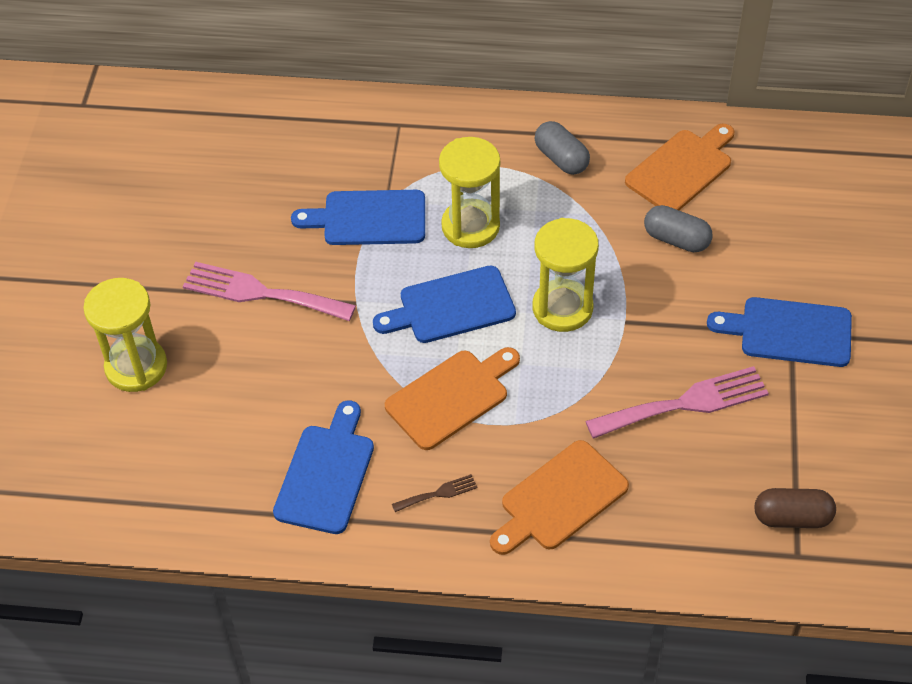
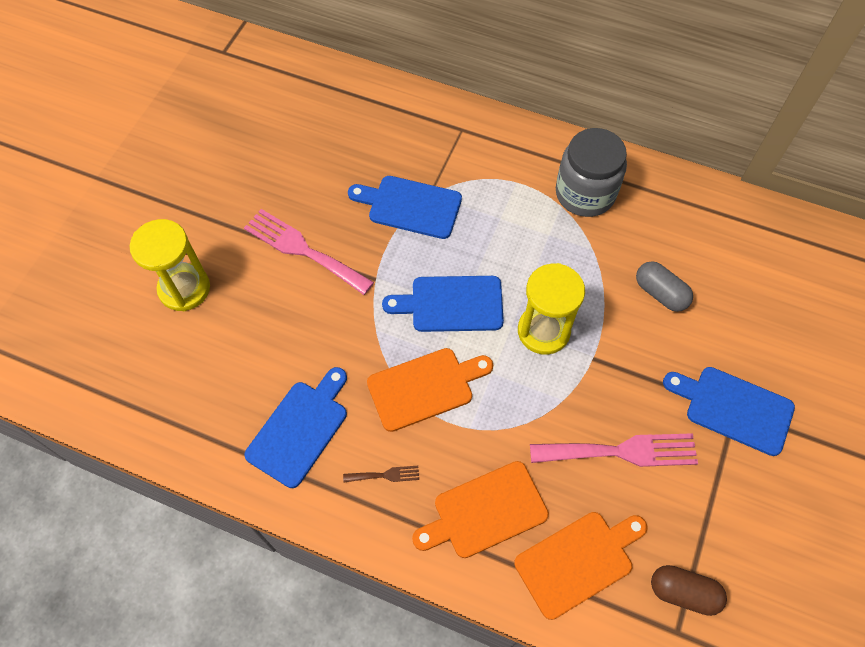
camera: 15 degrees right, 10 degrees up
(470, 226) = (490, 235): yellow hourglass -> none
(561, 159) = (585, 193): grey capsule -> grey jar
(682, 169) = (684, 229): orange cutting board -> orange cutting board (578, 561)

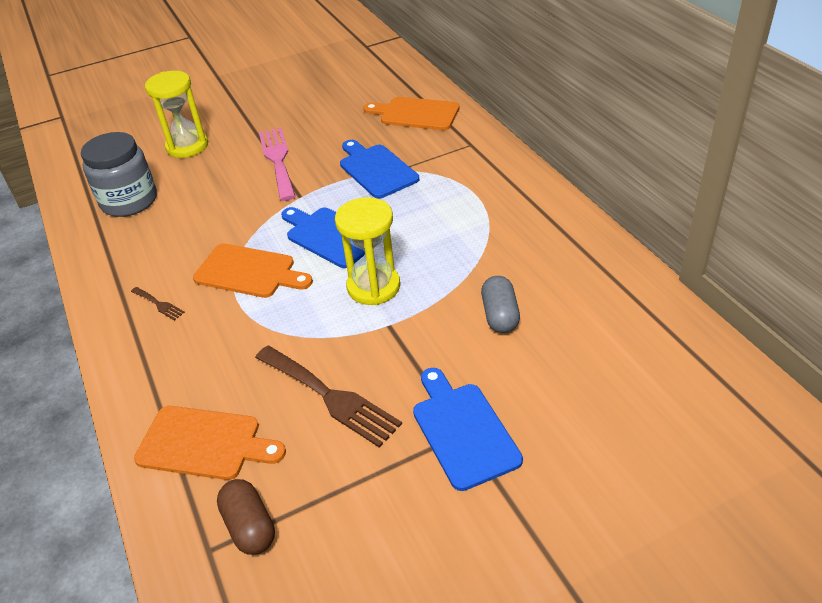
camera: 45 degrees right, 20 degrees down
(300, 429) = (148, 249): blue cutting board -> none
(485, 511) = (187, 367): orange cutting board -> orange cutting board (416, 114)
(585, 193) = (518, 222): grey jar -> grey jar (129, 201)
(621, 451) = (330, 397): pink fork -> brown fork

